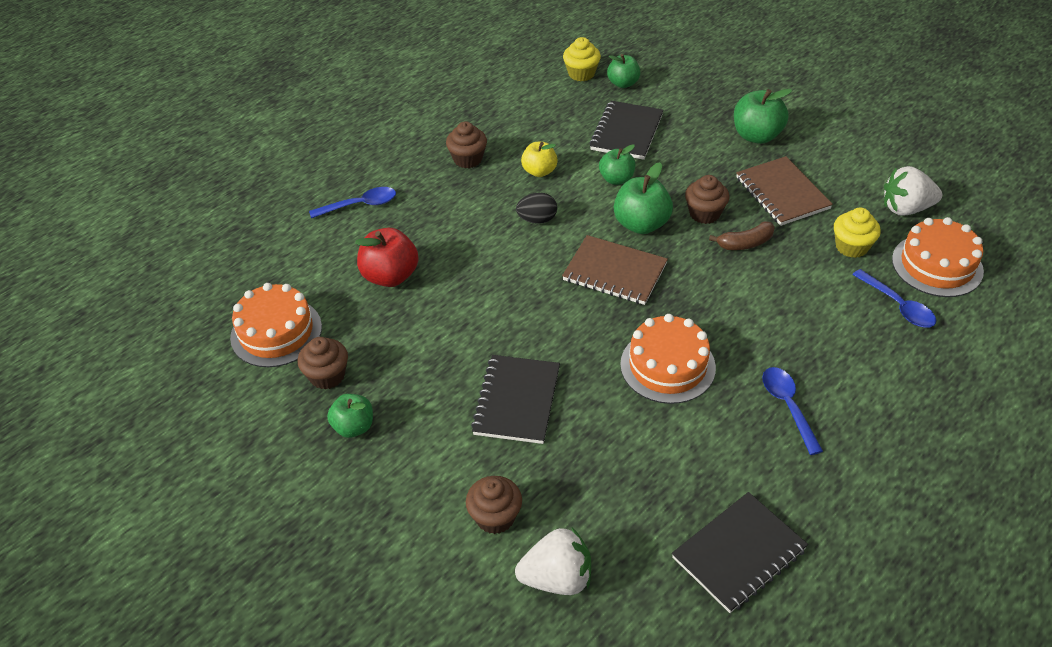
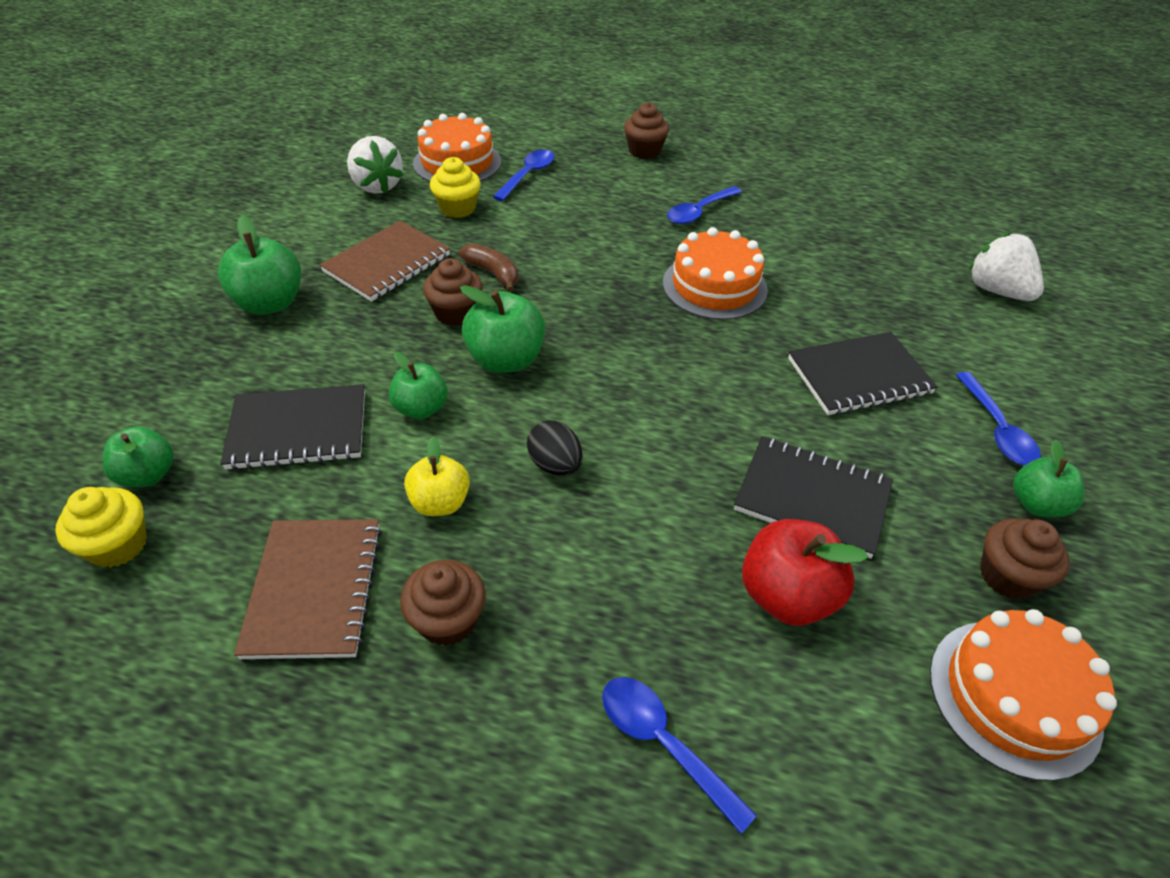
camera: 120 degrees left, 0 degrees up
(419, 451) = (997, 429): none -> blue spoon
(495, 517) = (993, 345): brown cupcake -> brown cupcake (644, 151)
(614, 272) = (608, 359): brown notebook -> brown notebook (314, 589)
(739, 553) = (865, 210): black notebook -> black notebook (812, 498)

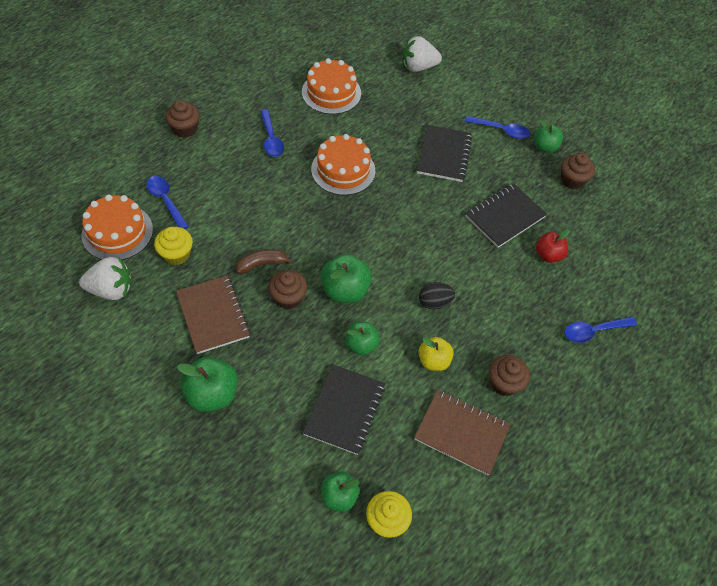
camera: 65 degrees left, 10 degrees up
(786, 595) = (548, 255): red apple -> red apple, size x0.66
(1014, 696) = (619, 214): orange cake -> orange cake (331, 92)

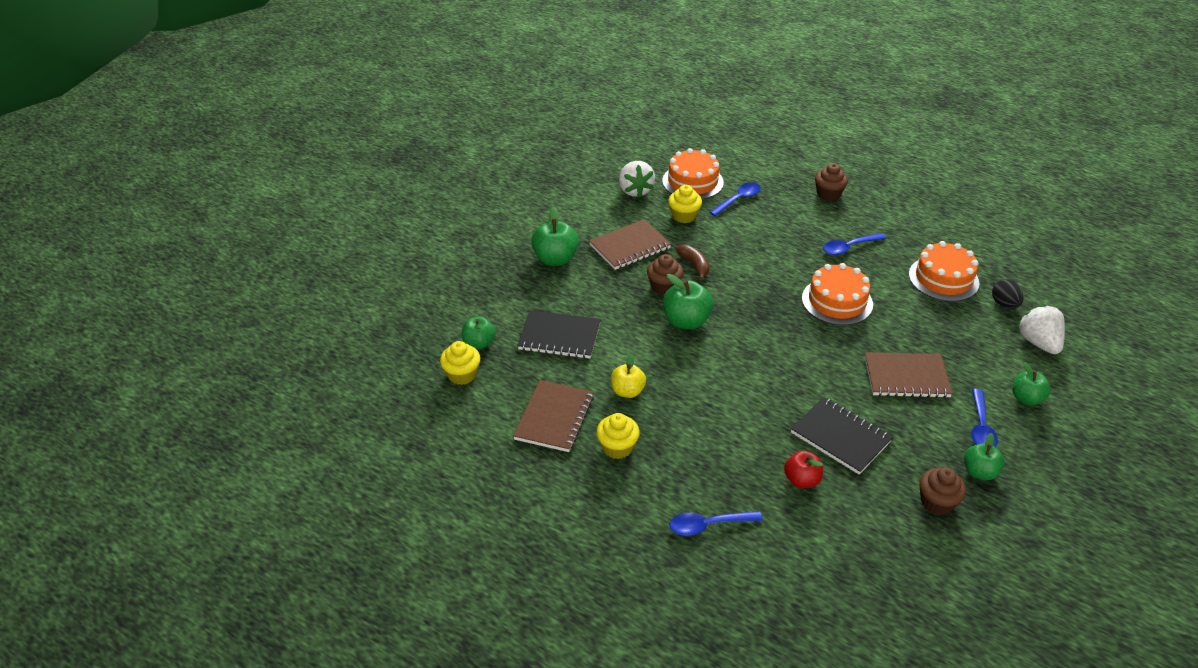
camera: 85 degrees right, 15 degrees down
(361, 345) = (629, 339): green apple -> green apple (1026, 398)
(434, 302) = (696, 386): black egg -> black egg (1004, 304)
(444, 155) = (906, 377): black notebook -> brown notebook
(504, 383) = (617, 447): brown cupcake -> yellow cupcake
(593, 331) = (708, 525): blue spoon -> blue spoon turned 75 degrees counterclockwise

